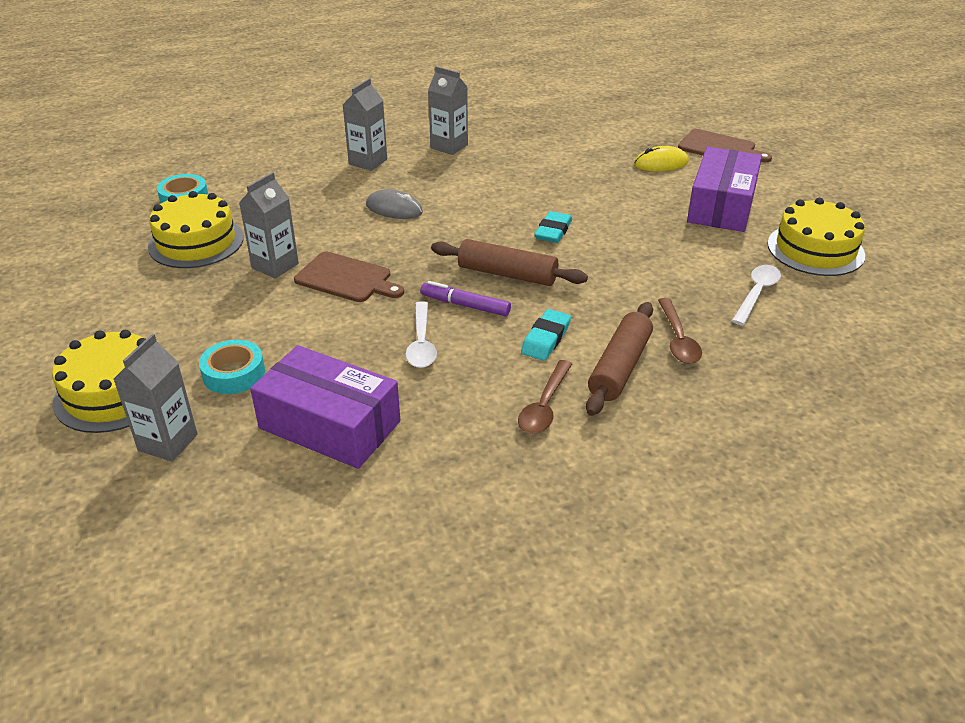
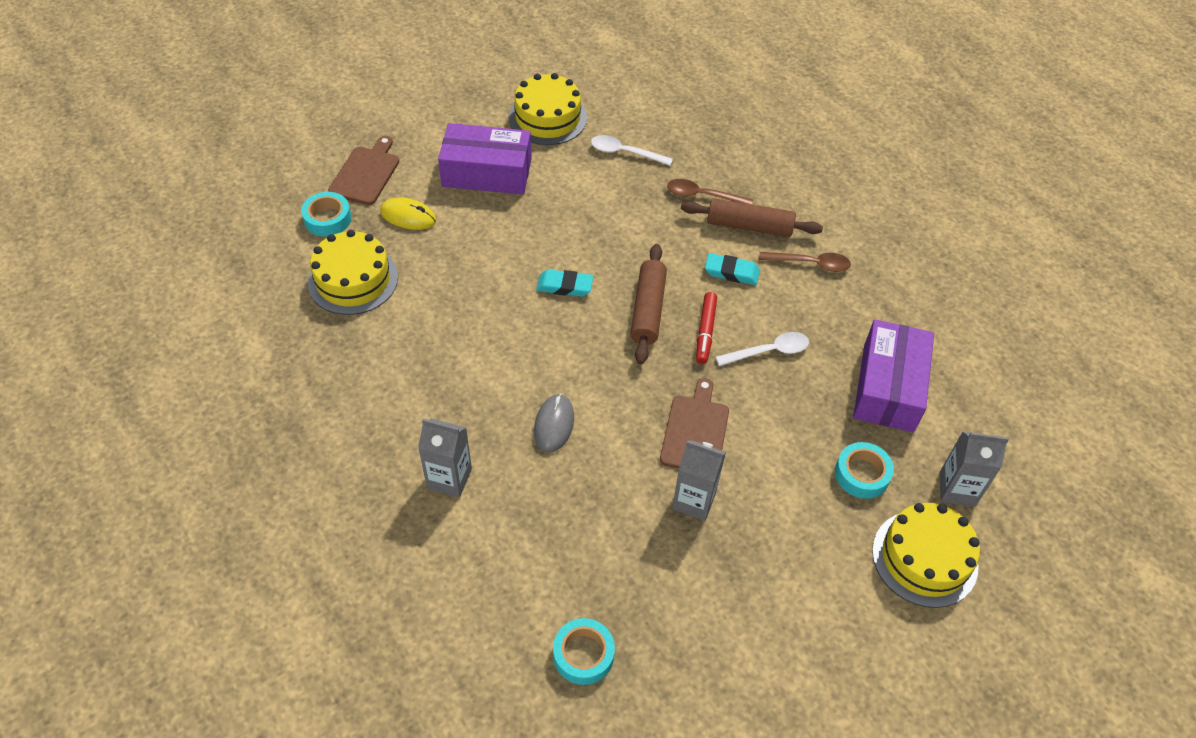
camera: 105 degrees left, 15 degrees up
(196, 242) = (674, 597): yellow cake -> yellow cake (353, 280)
(449, 146) = (395, 404): grey carton -> none
(465, 305) = (705, 331): purple marker -> red marker
(661, 130) = (327, 219): none -> turquoise tape
(661, 163) = (408, 216): yellow mouse -> yellow mouse turned 45 degrees counterclockwise
(678, 339) = (702, 195): brown spoon -> brown spoon turned 150 degrees counterclockwise

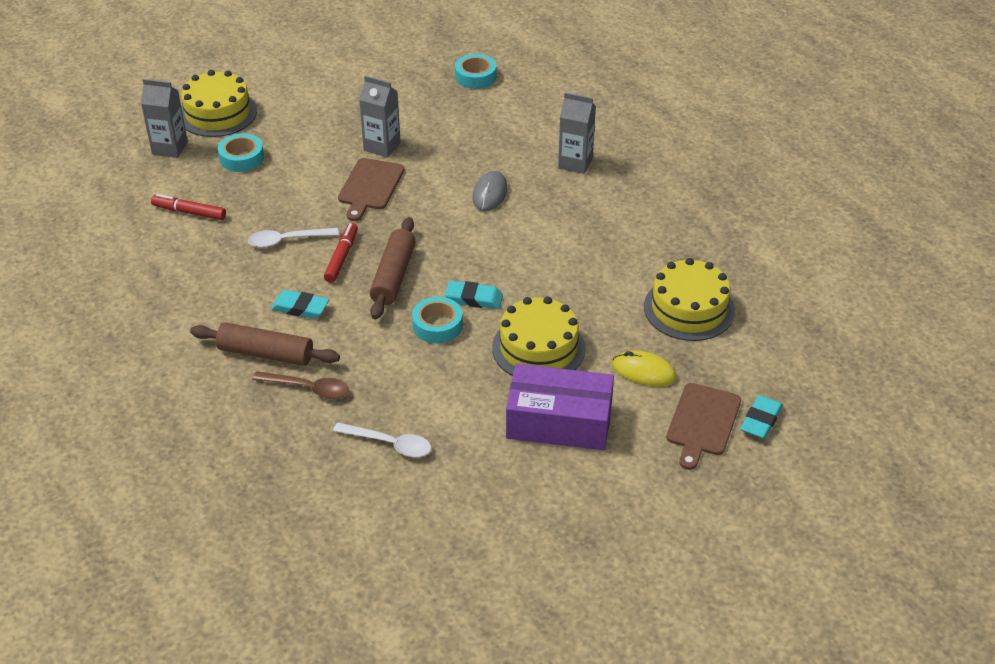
camera: 175 degrees left, 10 degrees down
(316, 176) = (760, 420): none -> turquoise eraser
(327, 219) = (732, 370): turquoise tape -> turquoise tape (437, 325)
(548, 118) = (483, 495): yellow cake -> yellow cake (538, 348)
(811, 264) = (214, 314): brown spoon -> none
(888, 387) = (189, 212): purple box -> red marker

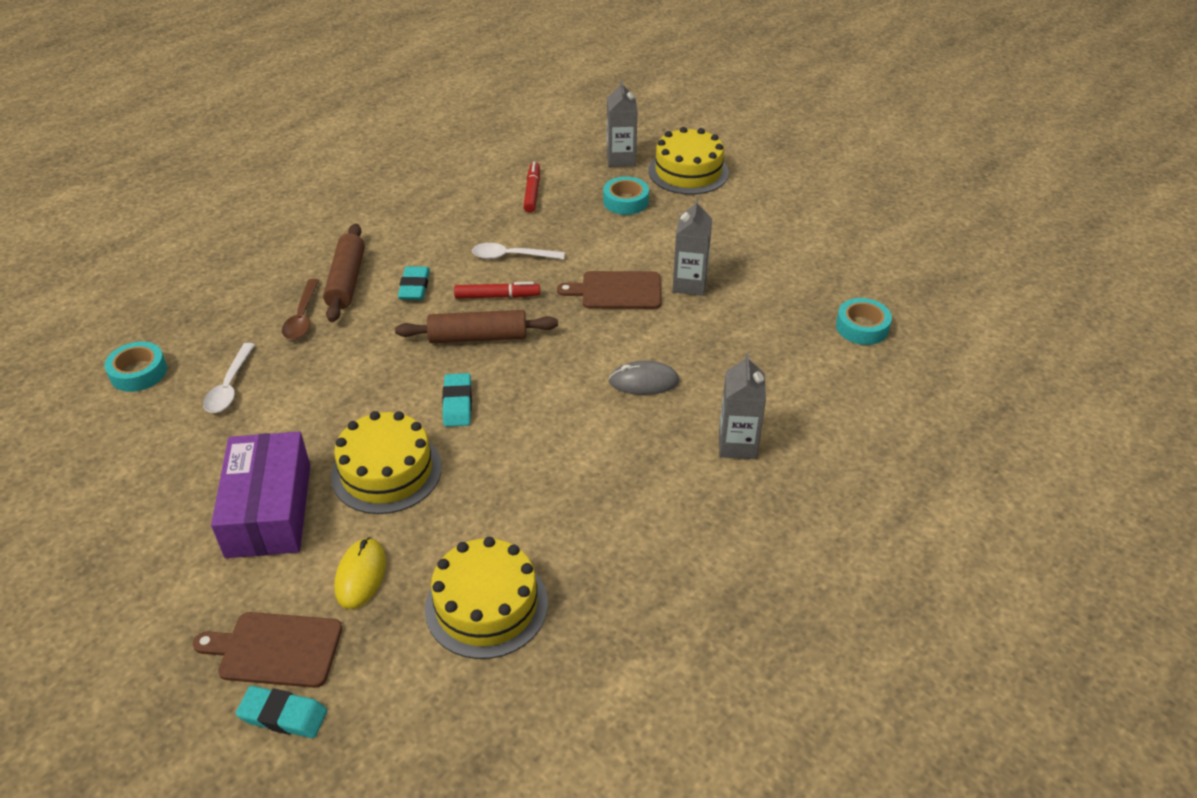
camera: 75 degrees right, 0 degrees up
(286, 240) = (511, 256): white spoon -> white spoon turned 60 degrees counterclockwise
(437, 325) = (408, 384): turquoise tape -> turquoise tape (138, 372)

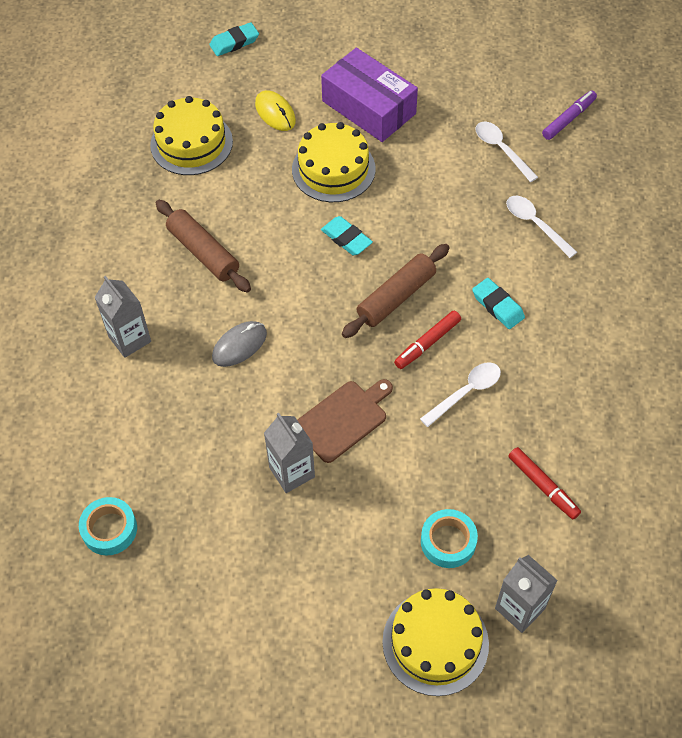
camera: 140 degrees right, 15 degrees up
(138, 372) = (568, 119): turquoise tape -> purple marker
(275, 649) = (273, 59): brown cutting board -> none
(302, 317) = (535, 224): brown spoon -> white spoon
(346, 281) = (552, 274): brown rolling pin -> brown rolling pin (203, 252)

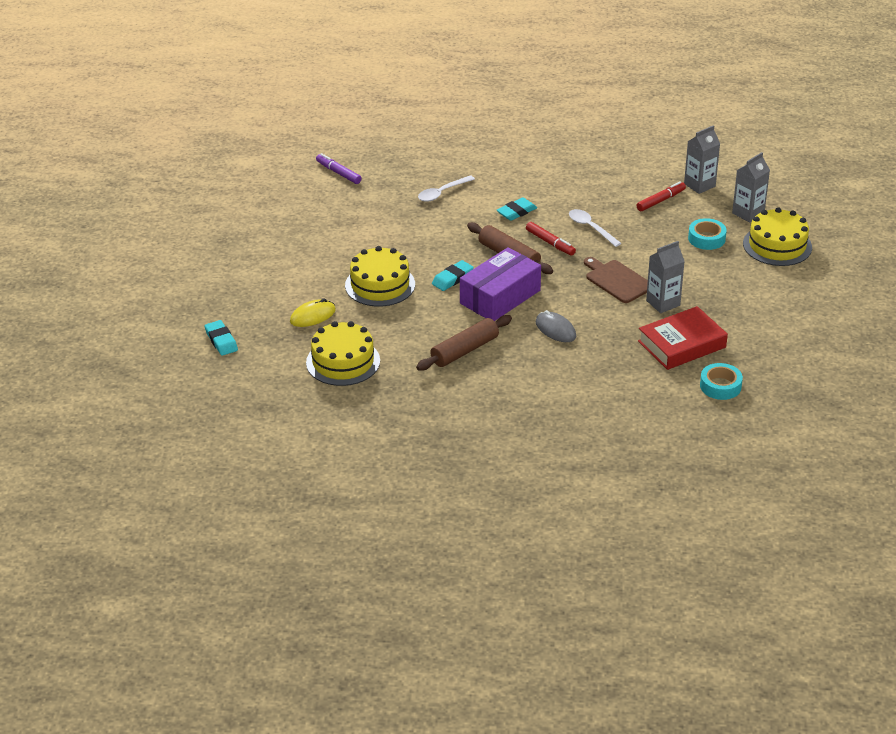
camera: 90 degrees left, 20 degrees down
(129, 339) = (552, 386): grey carton -> grey carton (699, 185)
(200, 489) = (682, 344): none -> red book
(369, 107) = (313, 266): purple box -> purple box (500, 297)
(501, 149) = (366, 204): white spoon -> none

